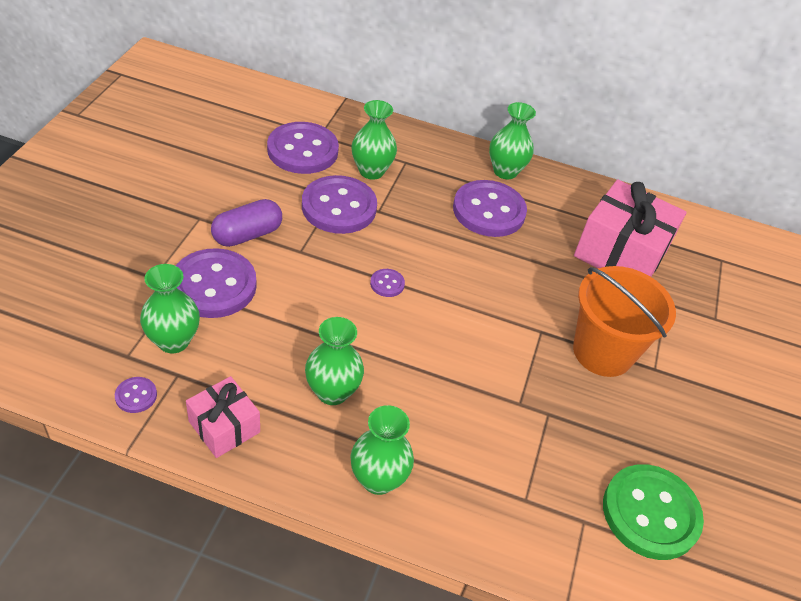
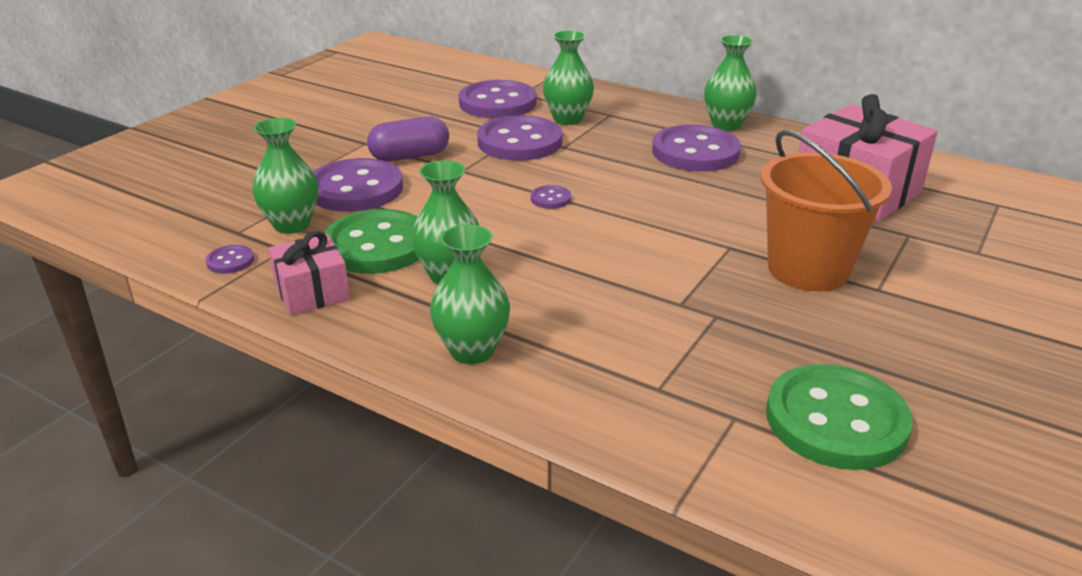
camera: 20 degrees right, 15 degrees down
(259, 360) = (377, 245): none -> green button

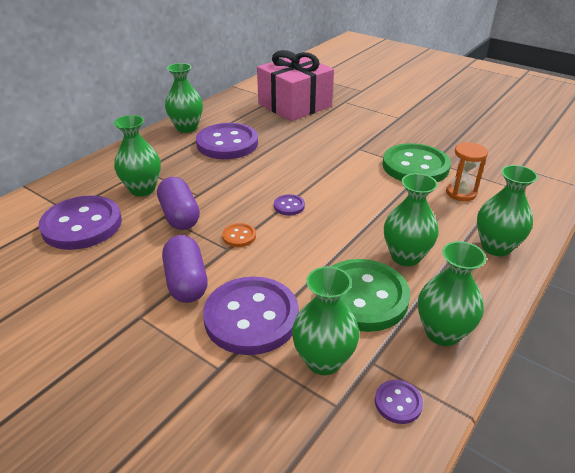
camera: 85 degrees left, 5 degrees up
(312, 292) = (442, 333): pink gift -> green vase
(485, 174) = (239, 236): none -> orange button
(519, 142) = (179, 216): purple button -> purple capsule
(617, 334) = (461, 193): none -> orange hourglass
(808, 269) = (382, 131): orange bucket -> none
(836, 420) = (511, 145): green button -> green button (415, 166)

